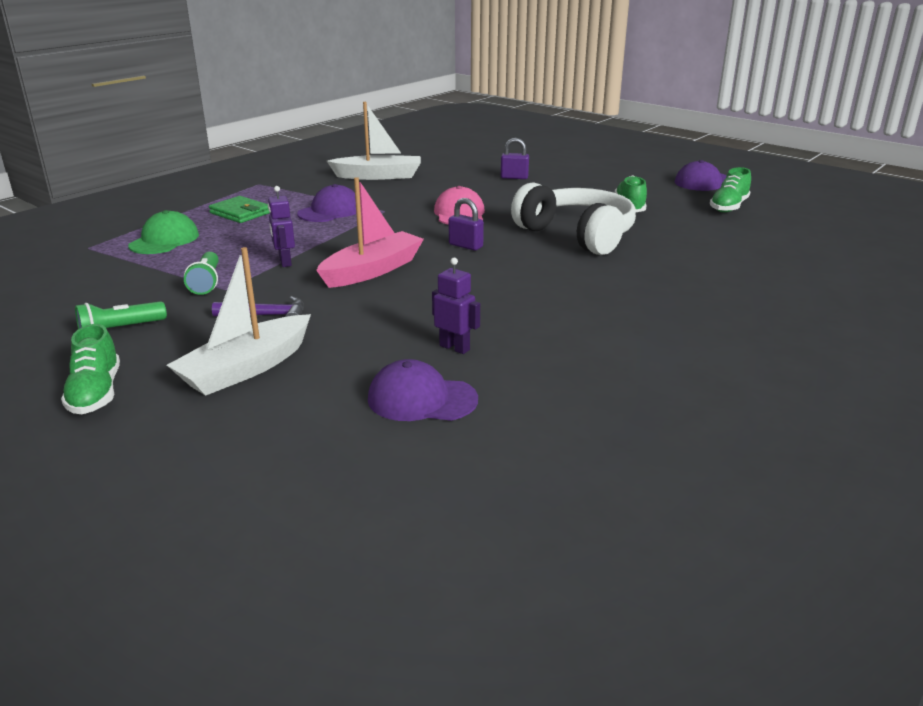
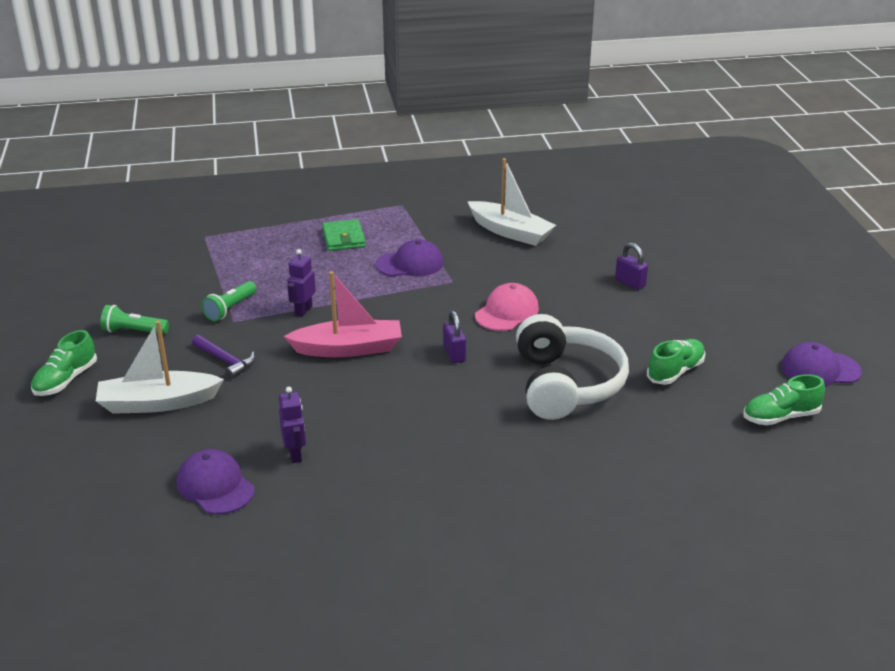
camera: 40 degrees right, 5 degrees up
(164, 240) = (258, 249): green cap -> none

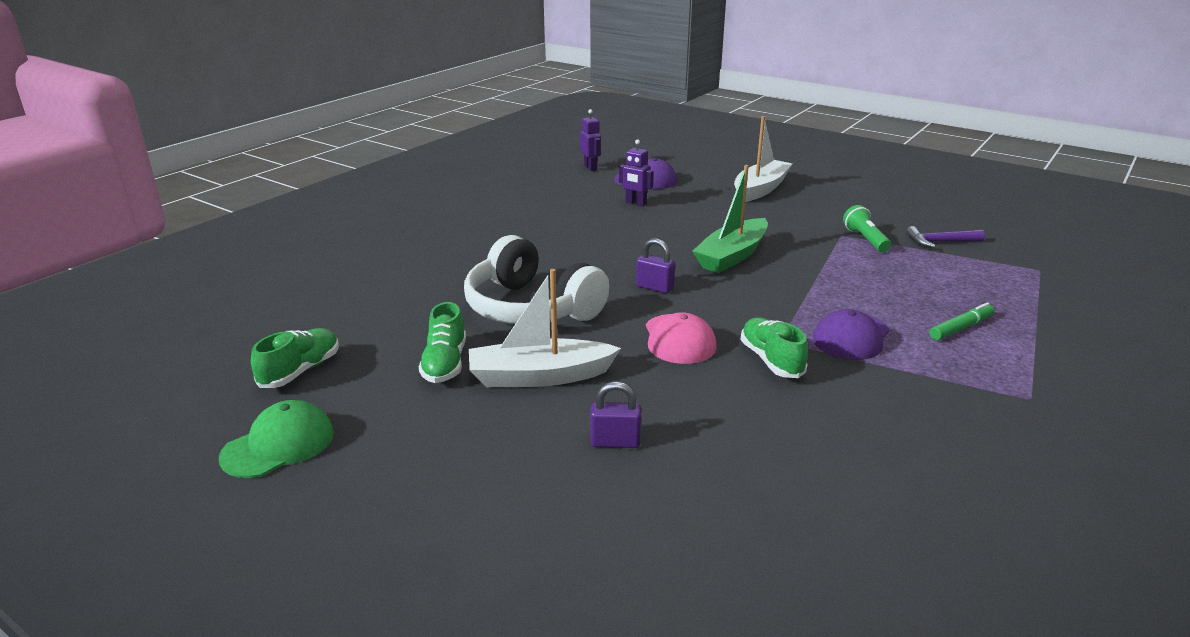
camera: 135 degrees right, 5 degrees down
(66, 380) = (830, 177): green shoe -> green shoe (771, 360)
(134, 331) = (873, 205): green flashlight -> none
(225, 361) = (783, 217): purple hammer -> purple hammer (940, 242)
(303, 310) = (822, 261): purple robot -> purple robot (590, 167)
(343, 238) = (960, 328): green wallet -> green marker
(348, 349) = (732, 256): pink boat -> green boat
(510, 232) = (857, 434): white boat -> white boat (539, 376)
(820, 369) = (278, 445): purple cap -> green cap

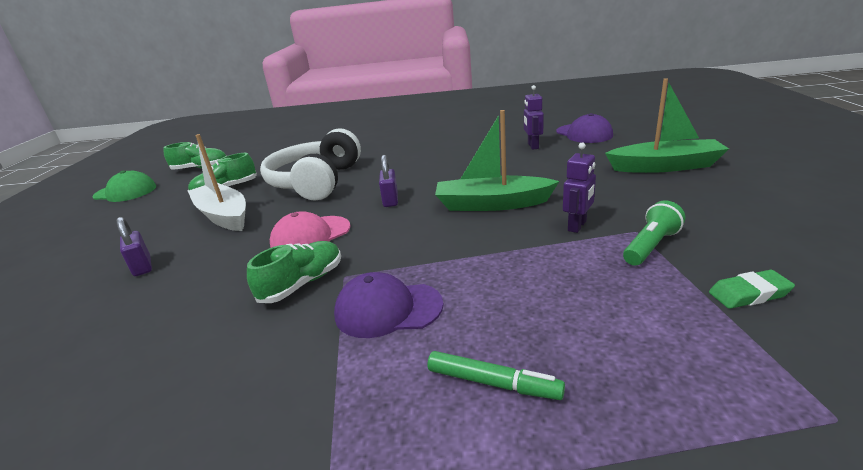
camera: 60 degrees right, 0 degrees up
(590, 167) = (569, 116): purple robot -> purple robot (577, 226)
(760, 189) = (665, 166): white boat -> green boat
(940, 242) = (749, 294): purple hammer -> green eraser

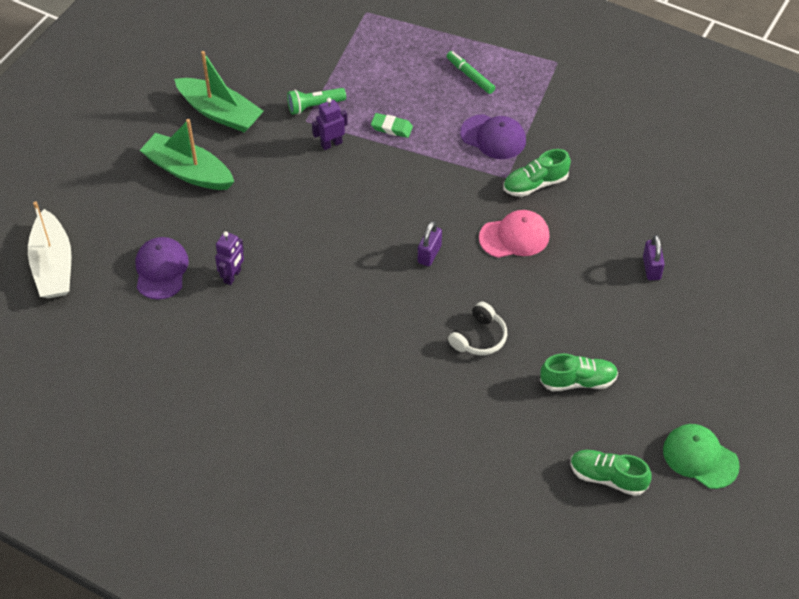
camera: 155 degrees left, 25 degrees up
(223, 216) = (583, 318): white boat -> white boat (53, 266)
(316, 181) = (479, 337): white headphones -> white headphones, size x0.49
(492, 204) = (359, 200): green boat -> green boat (220, 113)
(749, 294) = (316, 59): green eraser -> green eraser (391, 128)

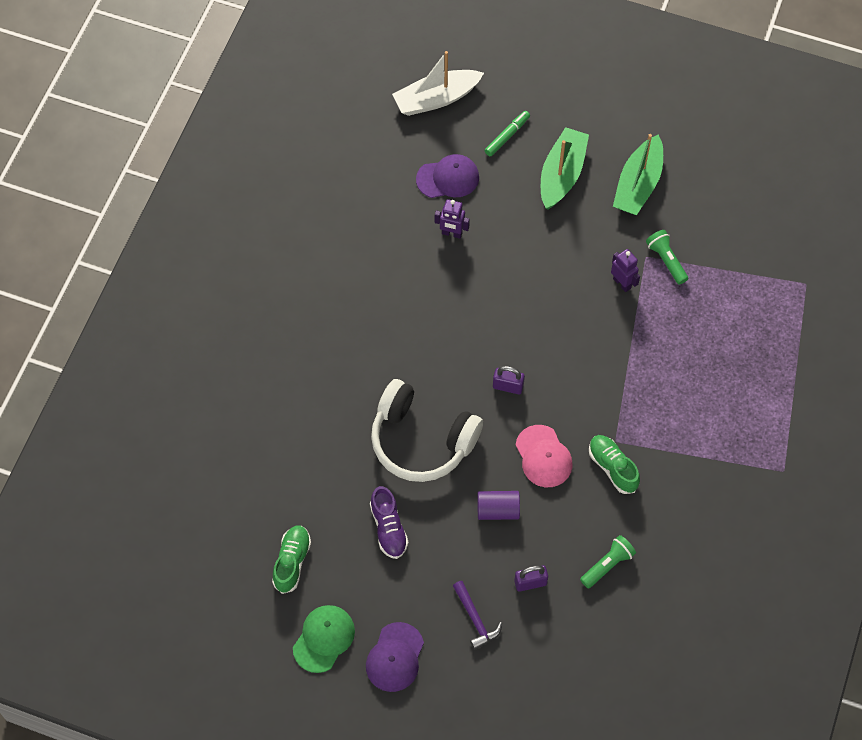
camera: 80 degrees right, 10 degrees up
(391, 128) = (655, 331): green eraser -> none
(470, 76) = (742, 391): green marker -> green marker (507, 136)
(479, 337) = (422, 440): white headphones -> white headphones, size x2.05
(493, 137) = (664, 423): purple cap -> purple cap (395, 657)
(569, 283) = (498, 510): none -> purple cylinder
(578, 381) = (388, 528): green shoe -> purple shoe
(638, 205) = (607, 565): none -> green flashlight
(687, 319) = (475, 619): none -> purple hammer

